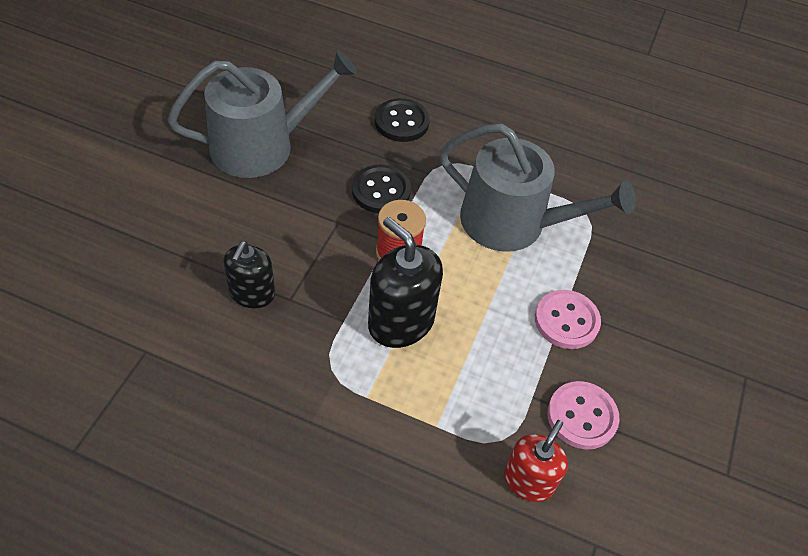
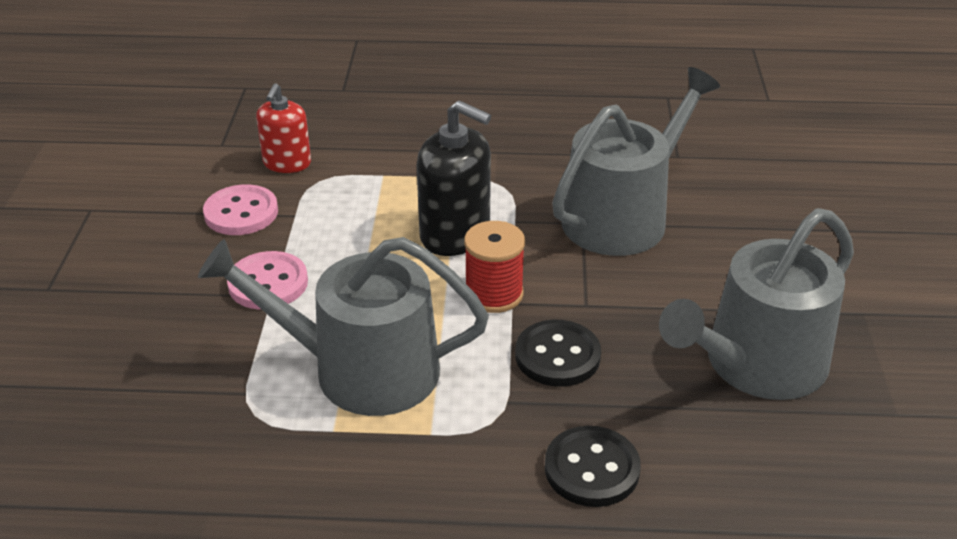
camera: 165 degrees right, 15 degrees down
(252, 293) = (623, 216): black soap dispenser -> grey watering can

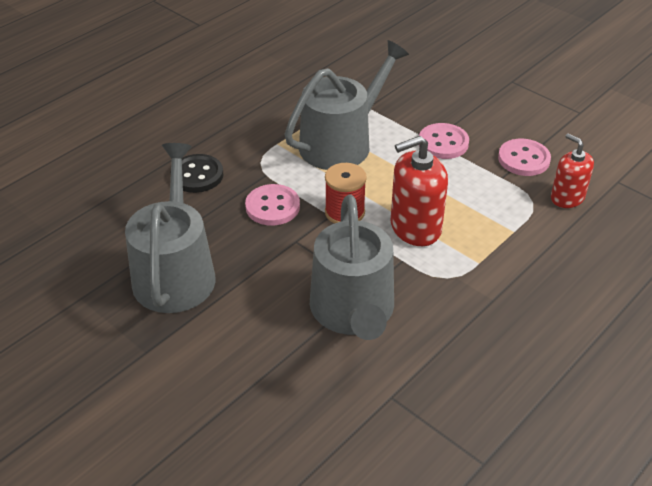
camera: 130 degrees right, 5 degrees up
(455, 234) = (415, 227): black soap dispenser -> red soap dispenser
(557, 356) = (272, 207): black button -> pink button

